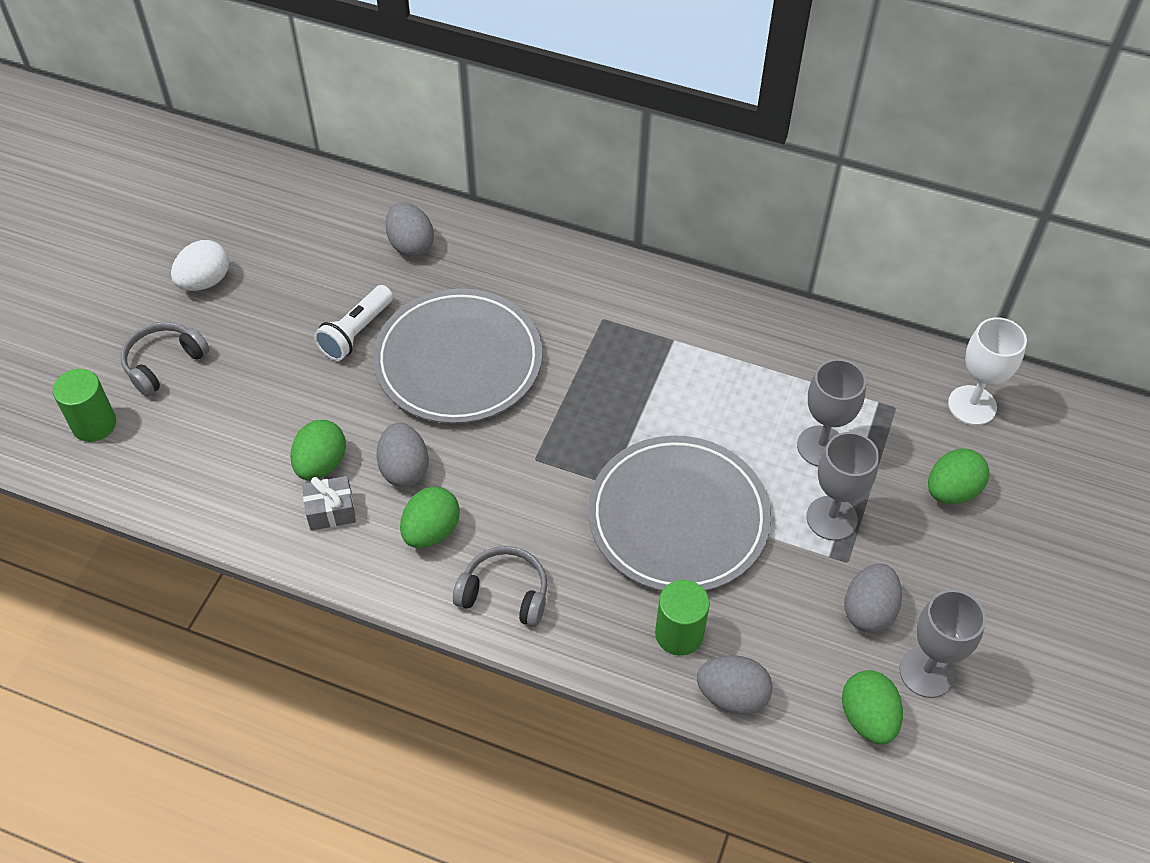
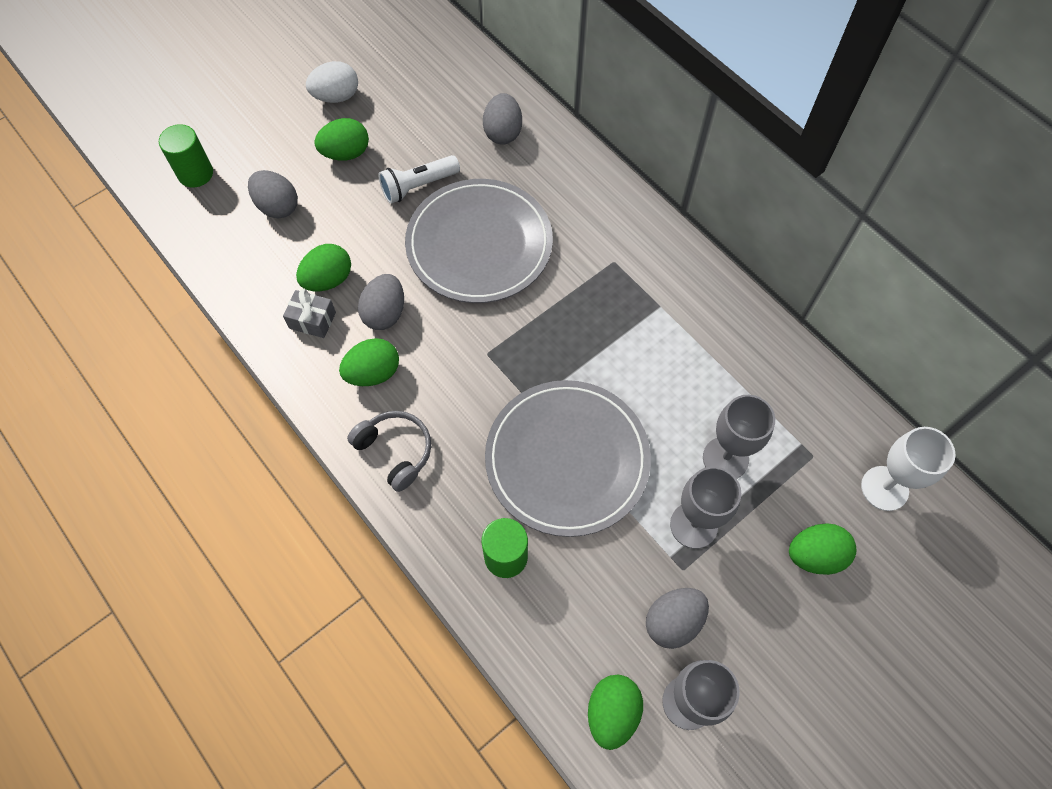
camera: 30 degrees right, 10 degrees up
(164, 363) = (269, 148): grey headphones -> none
(254, 333) = (346, 153): none -> green egg
(732, 696) = (514, 631): grey egg -> grey egg (277, 206)

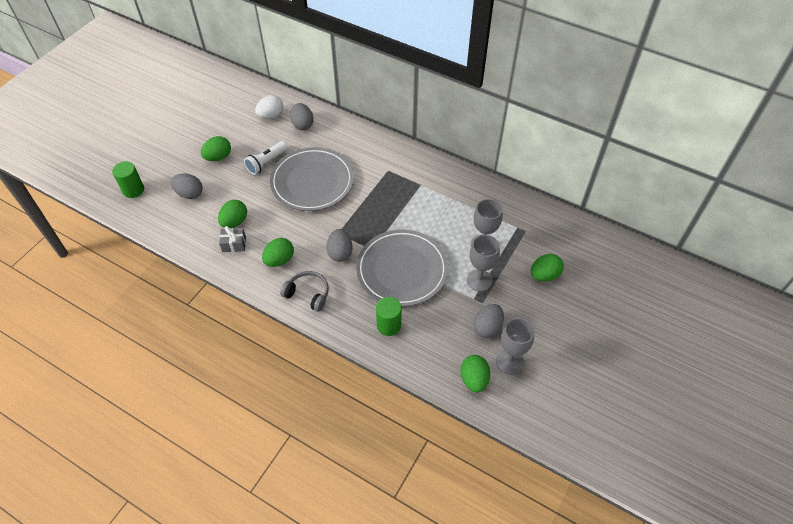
camera: 20 degrees left, 10 degrees down
(336, 96) = (201, 130): white egg -> white egg (271, 115)
(385, 313) = (274, 229): grey egg -> grey egg (340, 253)
(884, 488) = (565, 235): white goblet -> none

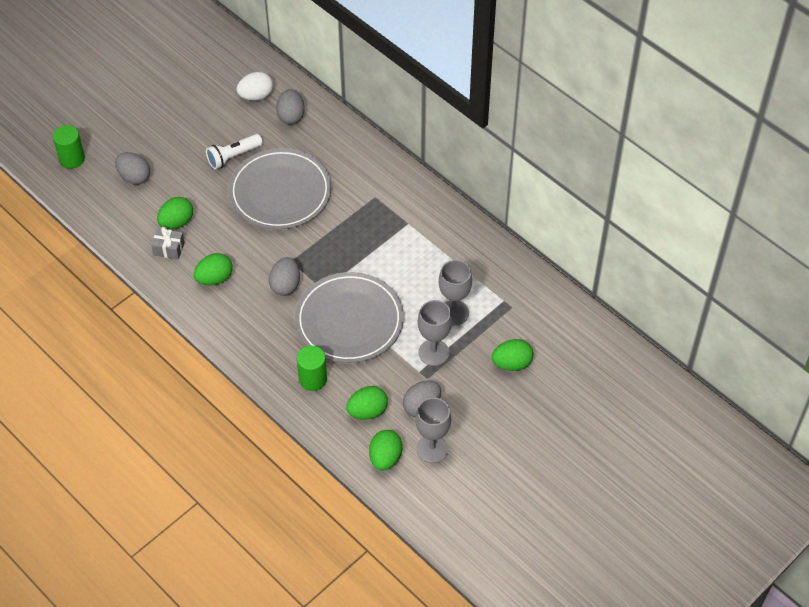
camera: 15 degrees right, 0 degrees up
(218, 157) = (179, 138): green egg -> green egg (367, 411)
(308, 294) = (234, 324): grey headphones -> none

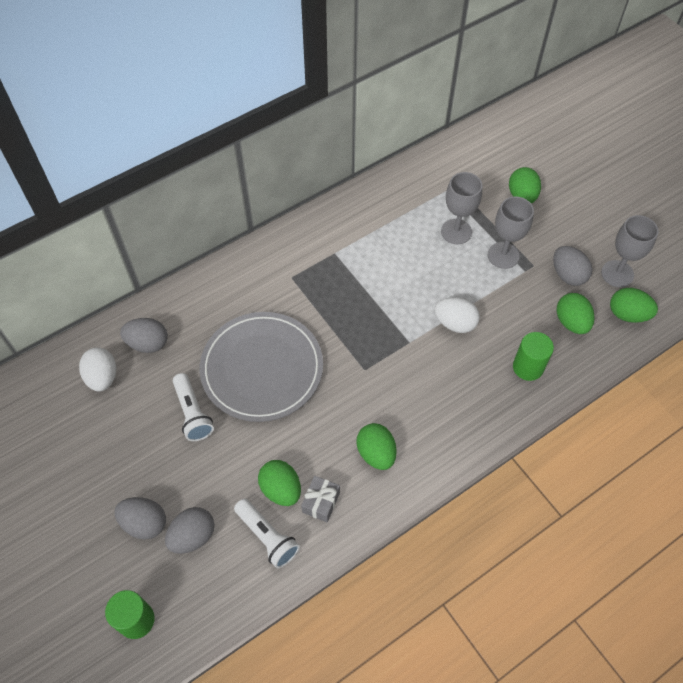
camera: 80 degrees left, 5 degrees up
(138, 221) = (267, 537): none -> white flashlight
(285, 285) = (398, 379): grey egg -> grey egg (144, 523)
(349, 321) = (455, 323): grey plate -> white egg

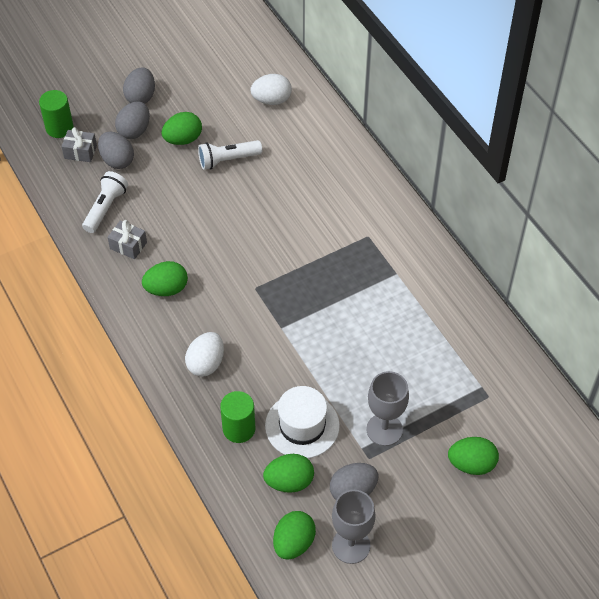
camera: 95 degrees right, 5 degrees down
(148, 343) = (302, 129): grey egg -> grey egg (141, 97)
(178, 584) = (80, 152): none -> grey gift
(262, 368) = (266, 209): grey plate -> none
(267, 537) = (105, 208): white flashlight -> white flashlight turned 150 degrees clockwise
(281, 489) = (145, 218): green egg -> green egg (183, 139)
(455, 323) = (299, 370): white egg -> white egg (206, 363)
(456, 231) = (420, 388): grey goblet -> none
(513, 316) = (302, 425): none -> white hat

